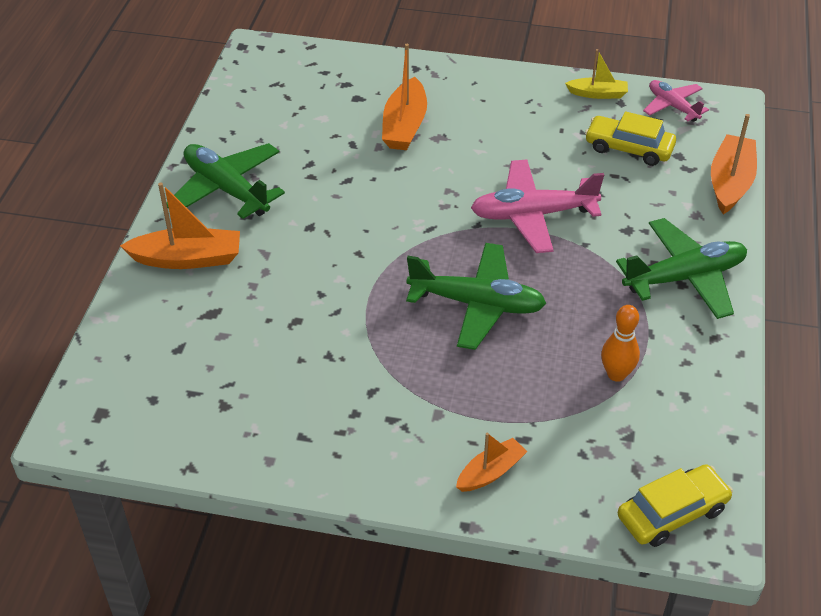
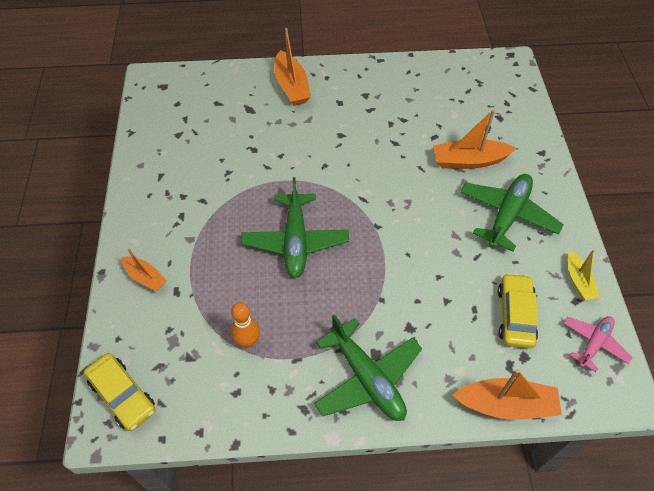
camera: 75 degrees right, 10 degrees up
(226, 189) = (360, 86): green plane -> green plane (507, 215)
(532, 215) = (402, 259): pink plane -> none

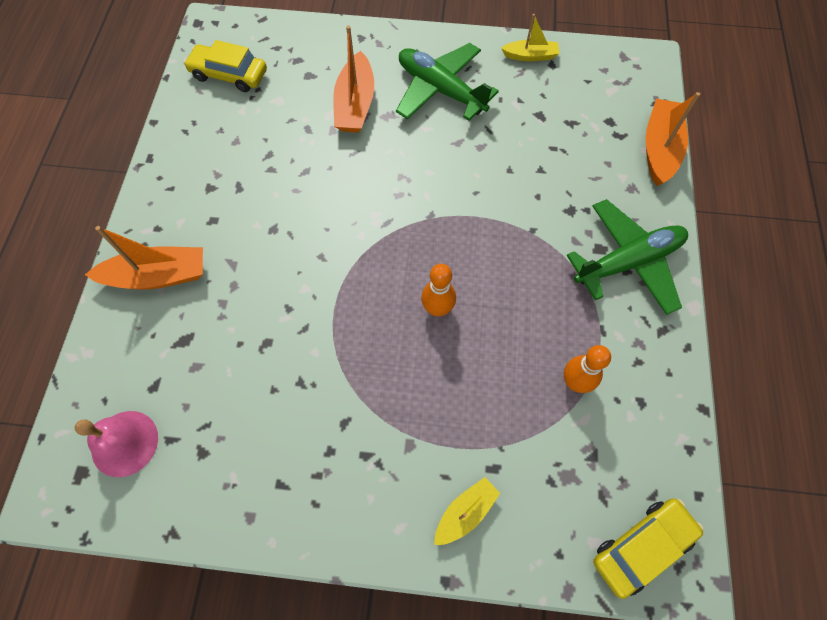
camera: 80 degrees left, 10 degrees up
(145, 277) = (465, 512): orange boat -> yellow boat
(181, 99) = (124, 443): none -> pink bell
(295, 241) = (437, 309): green plane -> orange bowling pin
(515, 315) = (563, 116): yellow car -> yellow car (229, 75)
(594, 344) = (599, 65): pink plane -> none

